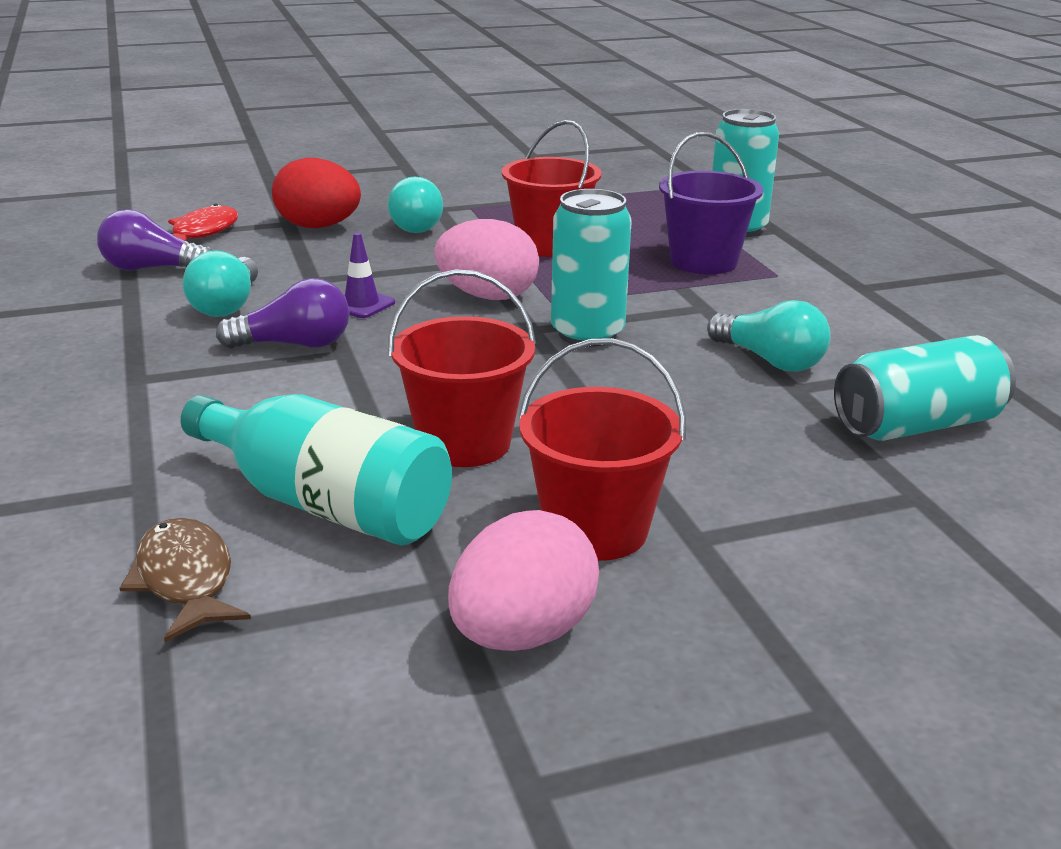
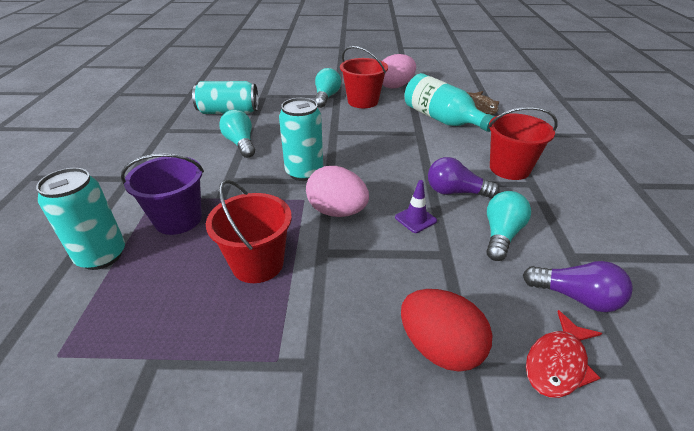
camera: 160 degrees left, 10 degrees up
(415, 225) = (347, 328): turquoise light bulb -> turquoise light bulb (326, 97)
(464, 443) = (389, 130): red bucket -> red bucket (509, 168)

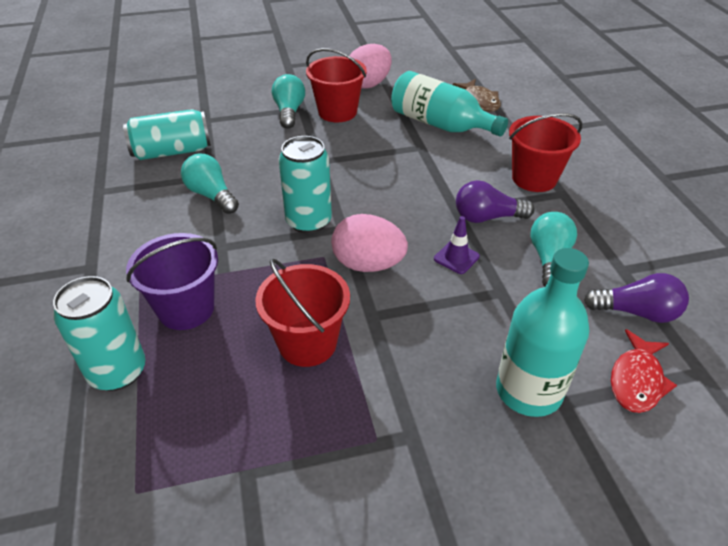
camera: 15 degrees left, 5 degrees up
(440, 348) = (528, 391): red egg -> turquoise bottle

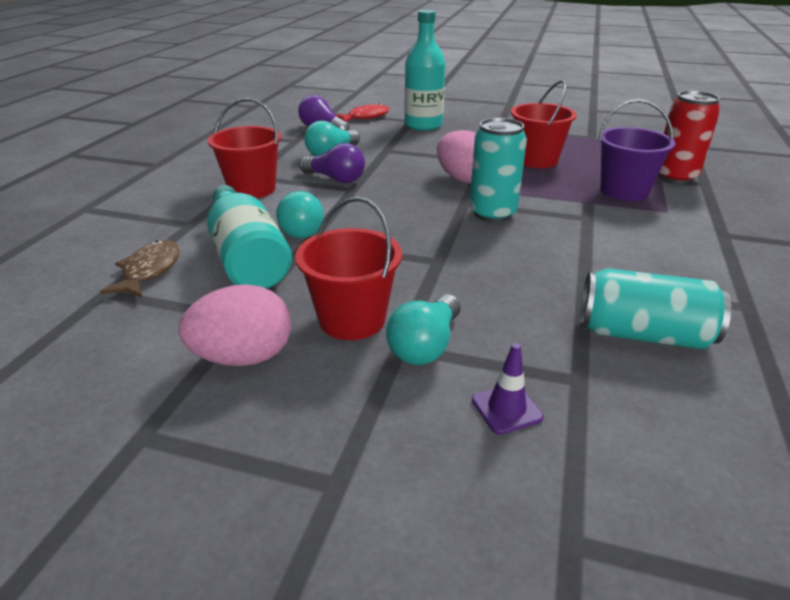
camera: 150 degrees left, 10 degrees down
(117, 371) = (675, 177): turquoise can -> red can
(211, 195) = (589, 261): turquoise light bulb -> turquoise light bulb (301, 228)
(456, 258) = (393, 167): purple traffic cone -> purple traffic cone (506, 408)

